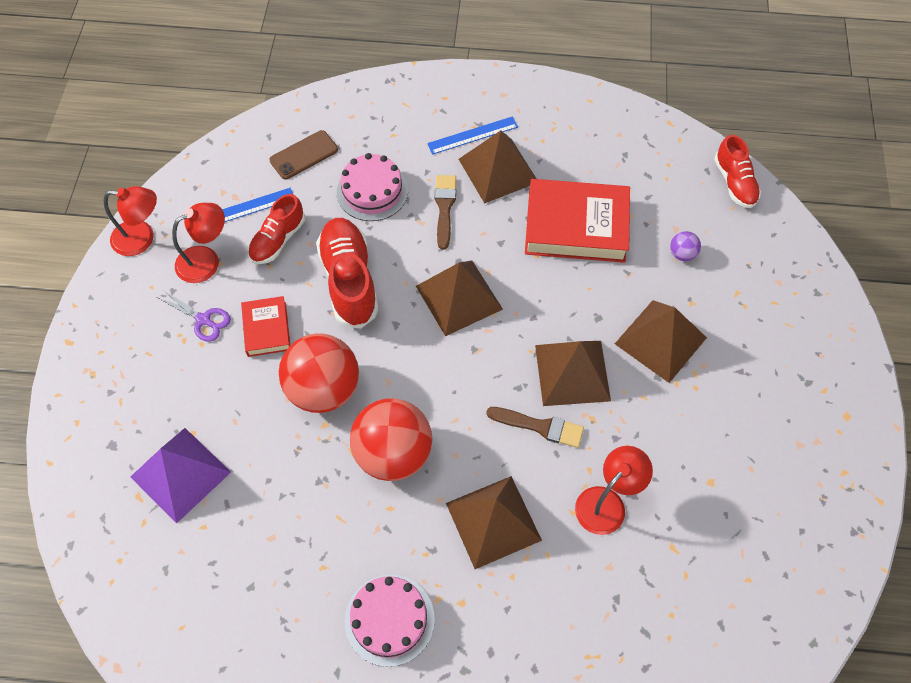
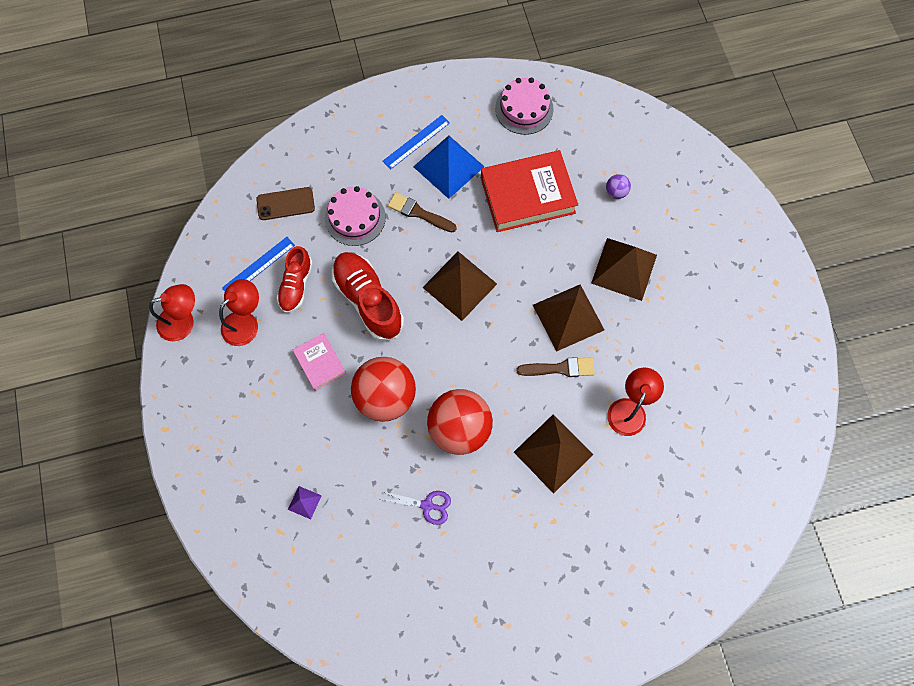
camera: 20 degrees left, 10 degrees up
(181, 474) = (304, 502): purple pyramid -> purple pyramid, size x0.44
(203, 320) = (266, 373): purple scissors -> purple scissors (427, 505)
(267, 329) = (320, 363): red book -> pink book
(304, 155) = (285, 204): brown phone -> brown phone turned 45 degrees clockwise
(389, 619) = (507, 552): pink cake -> pink cake (524, 109)
(444, 207) = (419, 213): brown brush -> brown brush turned 45 degrees counterclockwise
(498, 170) = (449, 166): brown pyramid -> blue pyramid
(734, 183) = (635, 118): red shoe -> none

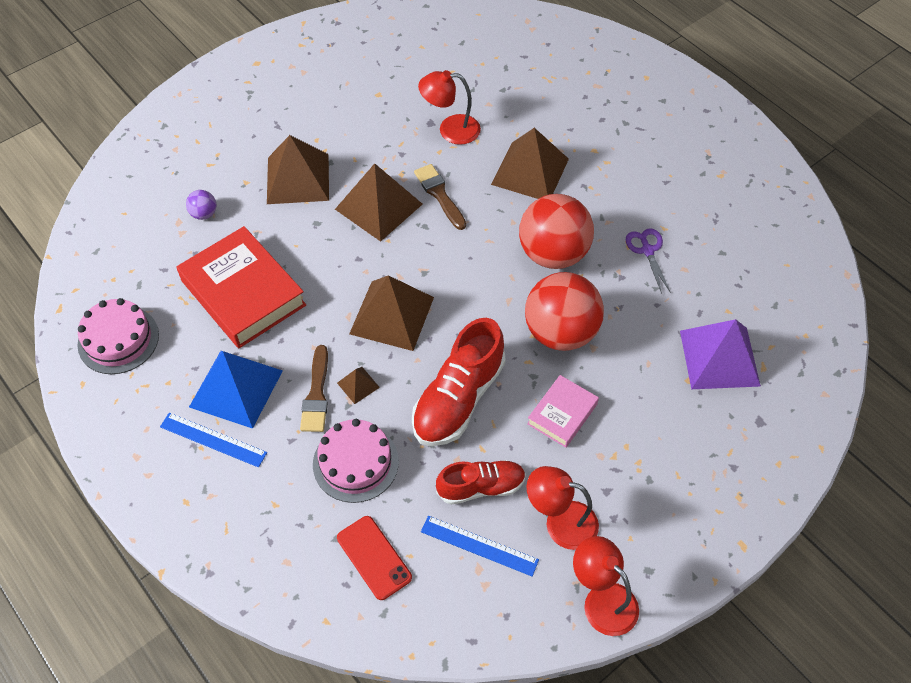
camera: 115 degrees left, 15 degrees down
(285, 204) = (374, 557): brown phone -> red phone
(304, 502) = (719, 358): purple pyramid -> purple pyramid, size x2.25
(413, 241) = (358, 385): none -> brown pyramid

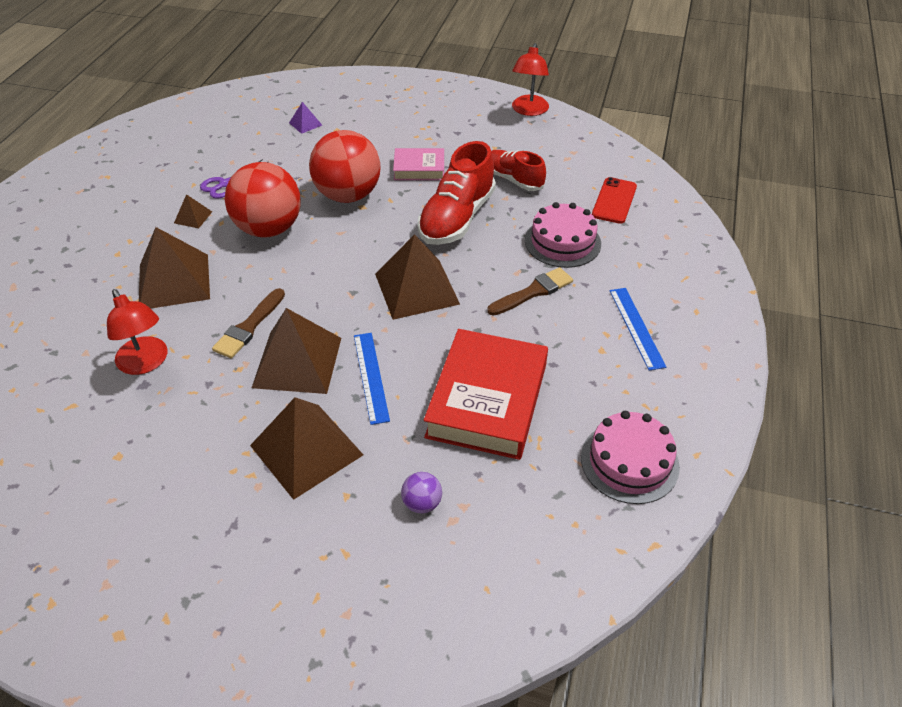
camera: 125 degrees left, 10 degrees down
(236, 388) = (581, 342): blue pyramid -> none
(358, 385) = (500, 273): brown pyramid -> brown pyramid (193, 217)
(458, 398) = (457, 218): red shoe -> red shoe turned 120 degrees clockwise
(479, 545) = (552, 164): blue ruler -> blue ruler (371, 377)
(560, 522) = (499, 141): red lamp -> none
(719, 358) = (305, 124): purple pyramid -> purple pyramid, size x0.44

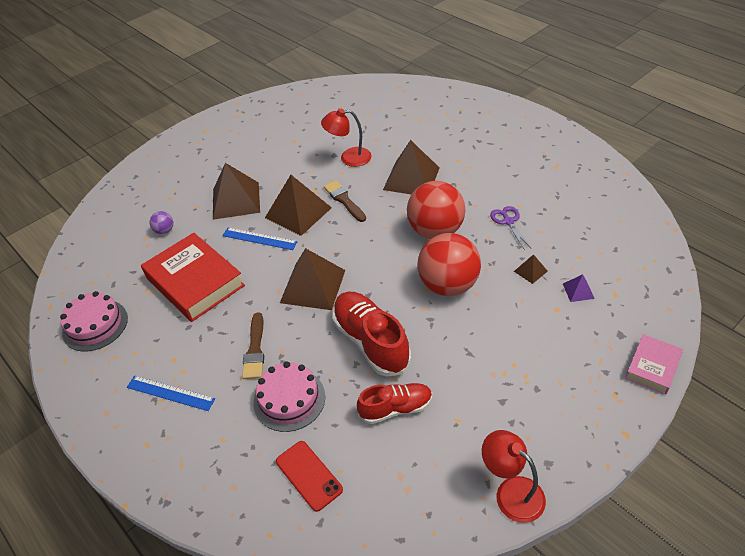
camera: 125 degrees right, 0 degrees up
(193, 217) = (476, 198): brown pyramid -> brown pyramid (530, 271)
(419, 169) = (457, 345): pink book -> pink book (652, 367)

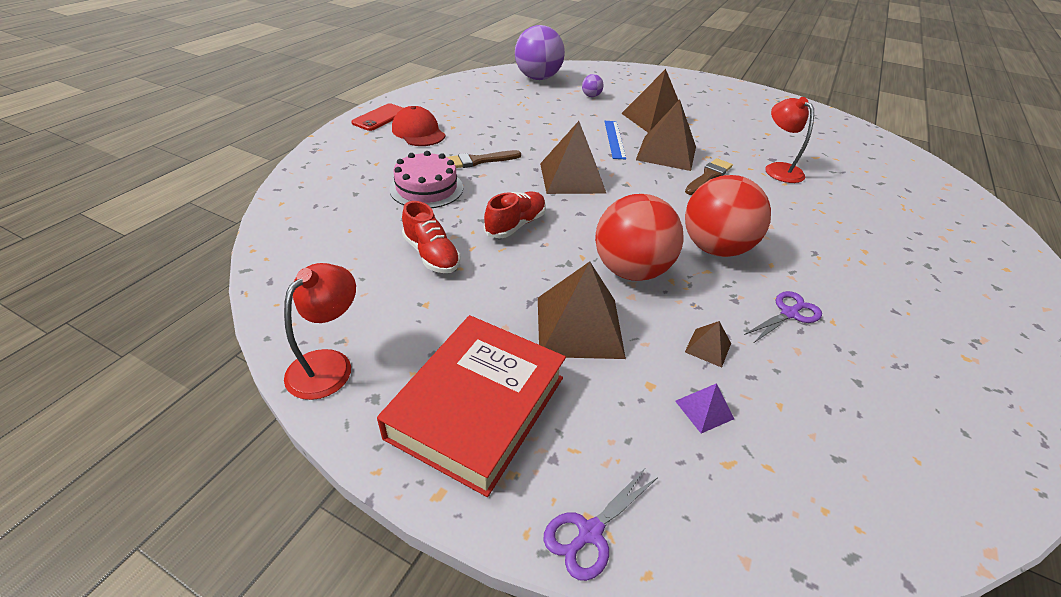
camera: 65 degrees right, 5 degrees down
(95, 325) = (475, 91): pink cake -> none
(96, 262) = (538, 78): none -> purple ball
(170, 393) = (418, 132): blue ruler -> red cap
(195, 282) = (541, 119): red book -> red book (477, 407)
(309, 475) = (343, 213): red phone -> red phone (380, 117)
(371, 342) = (515, 225): red shoe -> red shoe, size x0.63
(411, 178) = (789, 217): brown pyramid -> brown pyramid (579, 326)
(652, 367) = (589, 532): pink book -> purple scissors

